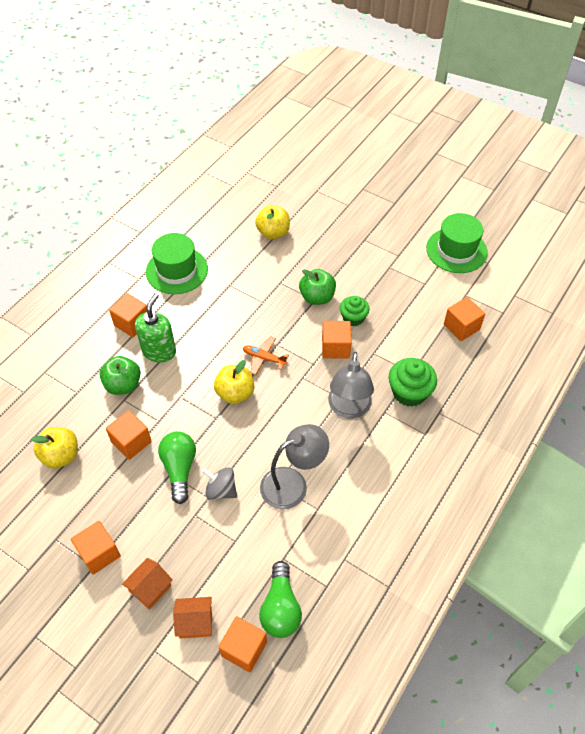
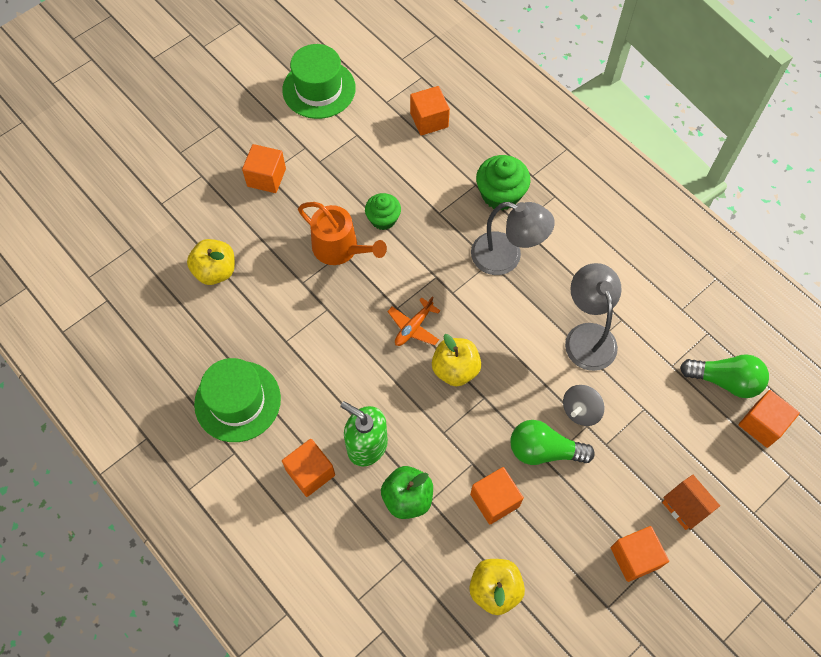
camera: 75 degrees left, 10 degrees up
(195, 622) = (729, 466): orange house -> none
(317, 297) = (340, 248): green apple -> orange watering can
(335, 347) = (420, 248): orange cube -> orange cube (266, 177)

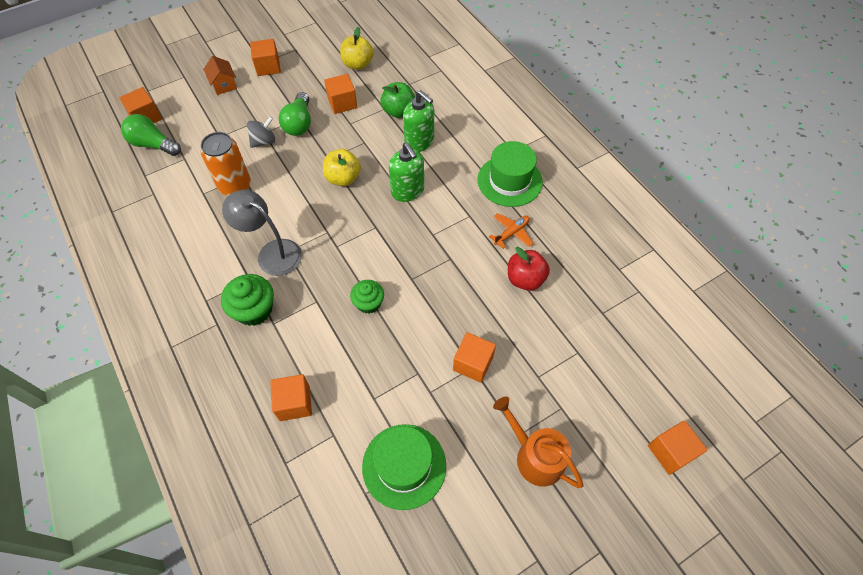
camera: 170 degrees left, 5 degrees down
(215, 271) = (525, 279): yellow apple -> red apple
(310, 472) = (461, 133): orange cube -> orange cube (670, 452)
(340, 248) = (413, 282): orange watering can -> orange watering can (535, 456)
(368, 363) = (407, 191): none -> green soap dispenser
(413, 327) = (366, 211): orange plane -> orange plane (511, 233)
(544, 450) = (299, 123): green light bulb -> green light bulb turned 75 degrees clockwise
(587, 336) = (235, 186): grey lamp -> orange can

